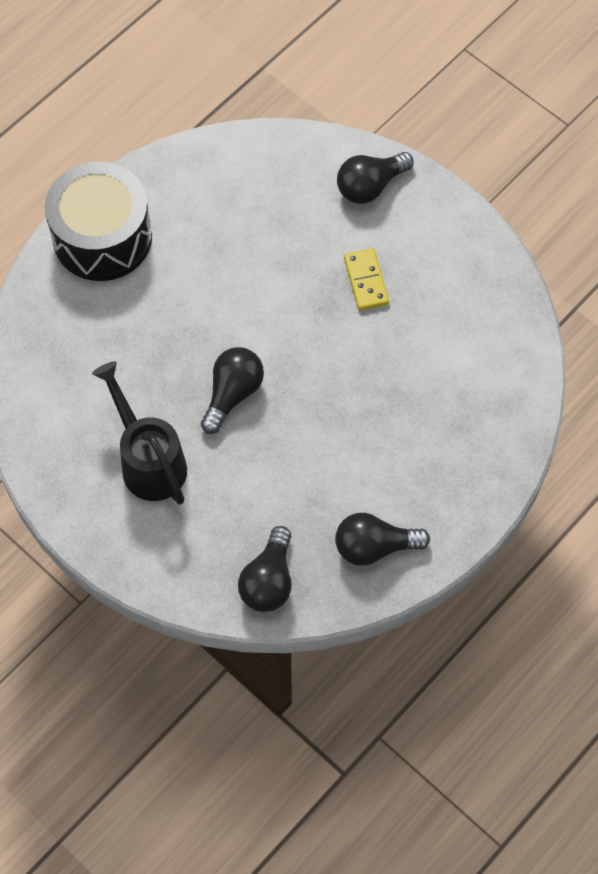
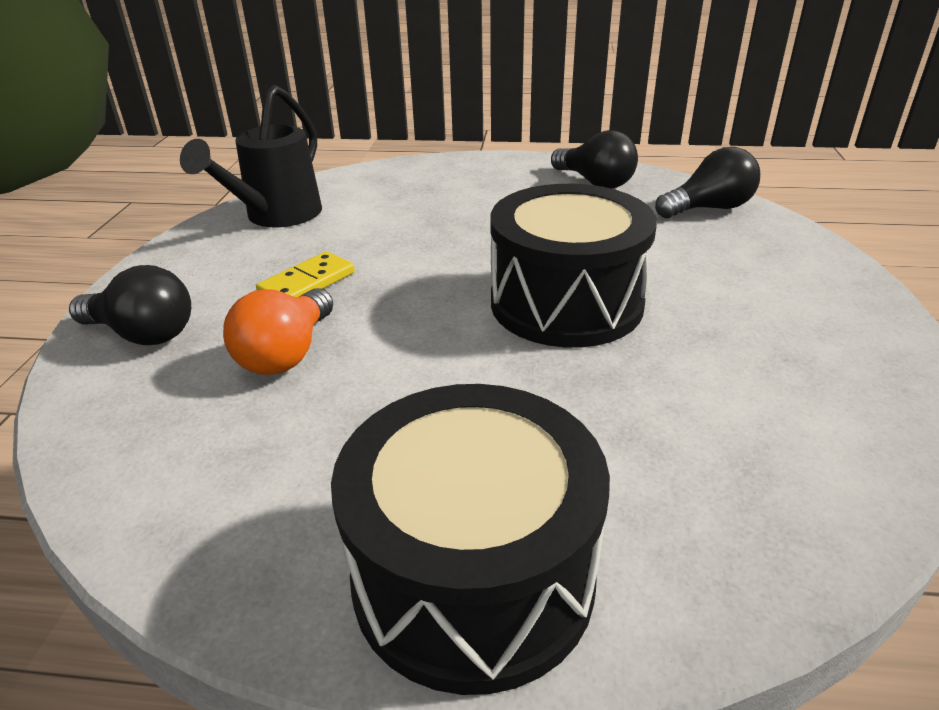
camera: 125 degrees left, 30 degrees down
(149, 461) = (734, 318): black watering can -> black watering can (277, 216)
(232, 394) = (566, 303): black light bulb -> black drum
(296, 240) = (287, 353): none -> orange light bulb

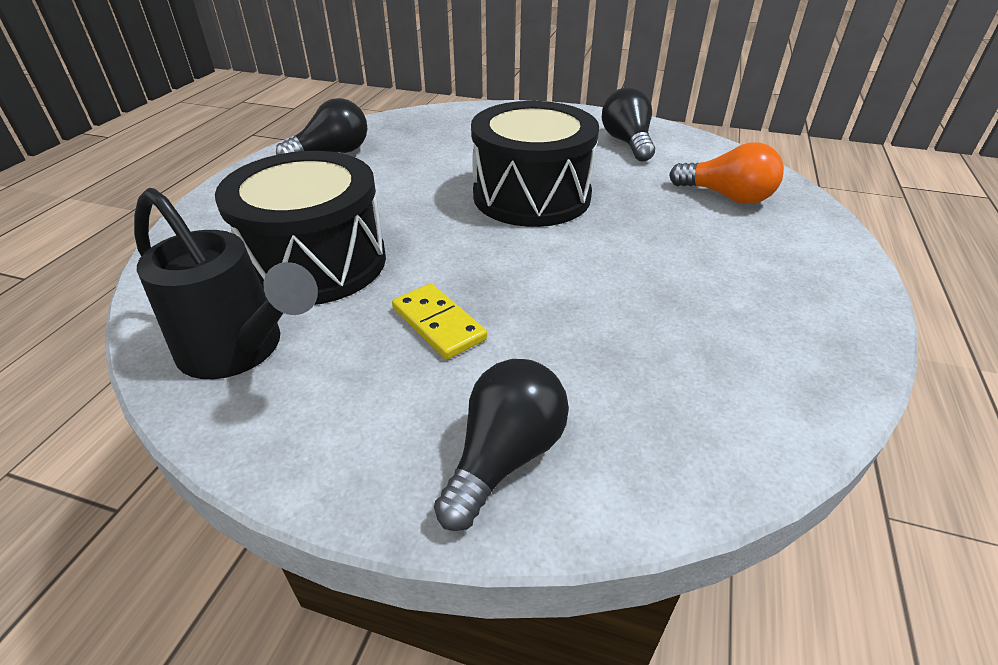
camera: 80 degrees left, 5 degrees up
(287, 353) = (571, 337): orange light bulb -> orange light bulb (726, 196)
(473, 576) = (808, 264): black drum -> black drum (316, 262)
(709, 208) = (418, 124): black light bulb -> black light bulb (627, 143)

